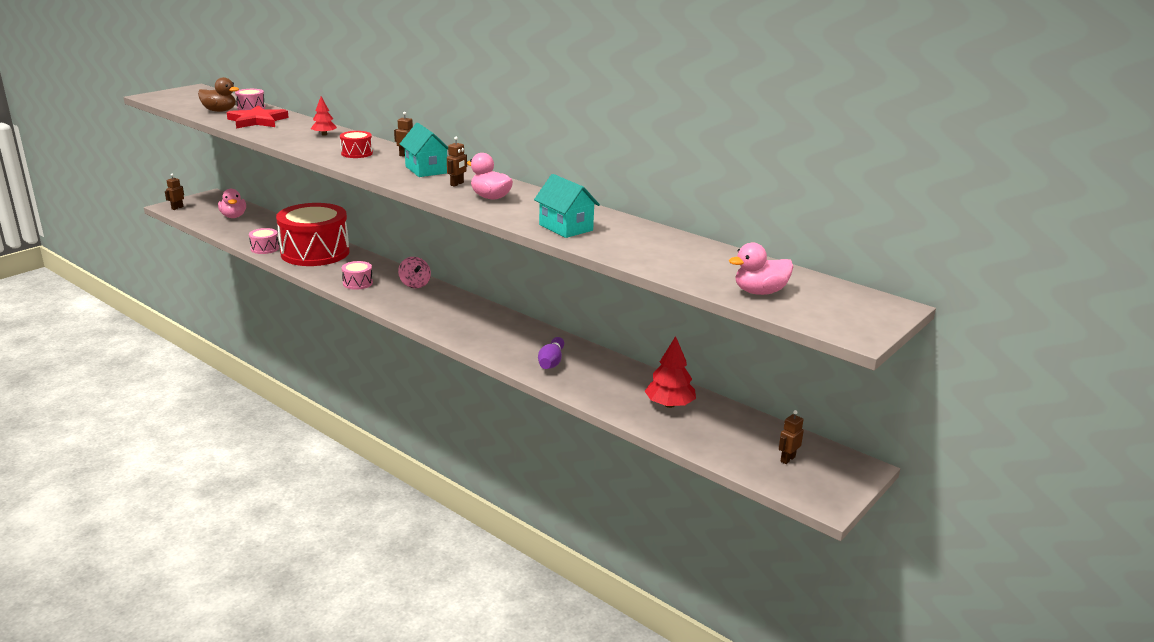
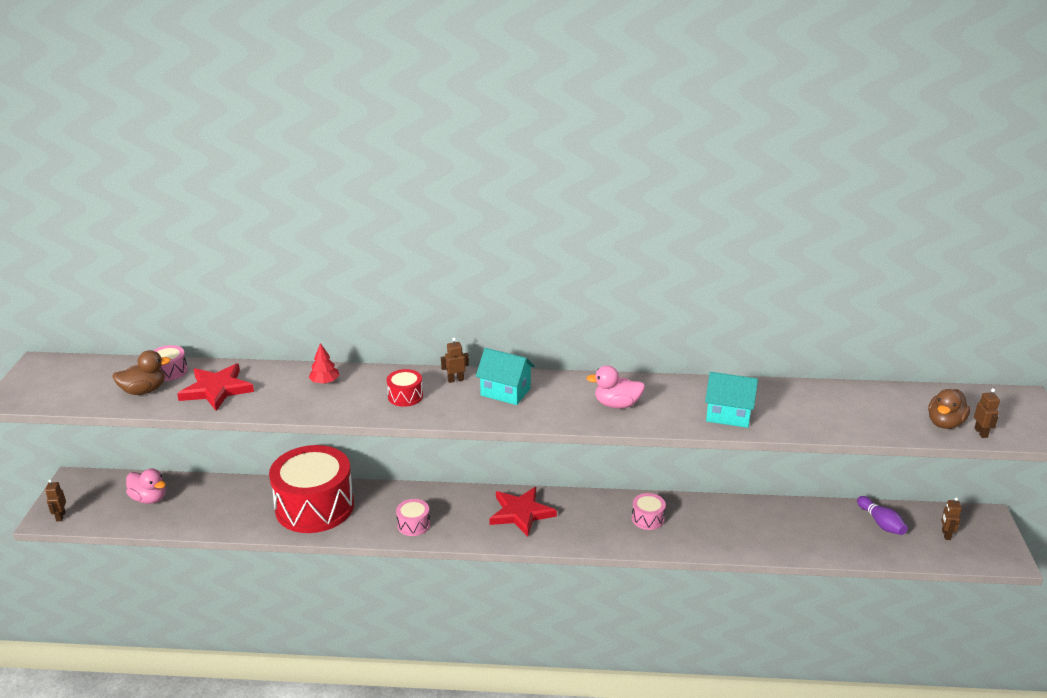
camera: 35 degrees left, 5 degrees up
(265, 248) = (254, 526): pink drum -> pink drum (648, 519)
(415, 284) = (466, 500): pink spinning top -> none
(439, 304) = (521, 513): none -> red star
(457, 184) = (562, 399): brown robot -> brown robot (981, 433)
(551, 362) = (691, 529): purple bowling pin -> purple bowling pin (881, 523)
(669, 404) = (821, 526): red tree -> none
(759, 292) = (945, 423): pink duck -> brown duck

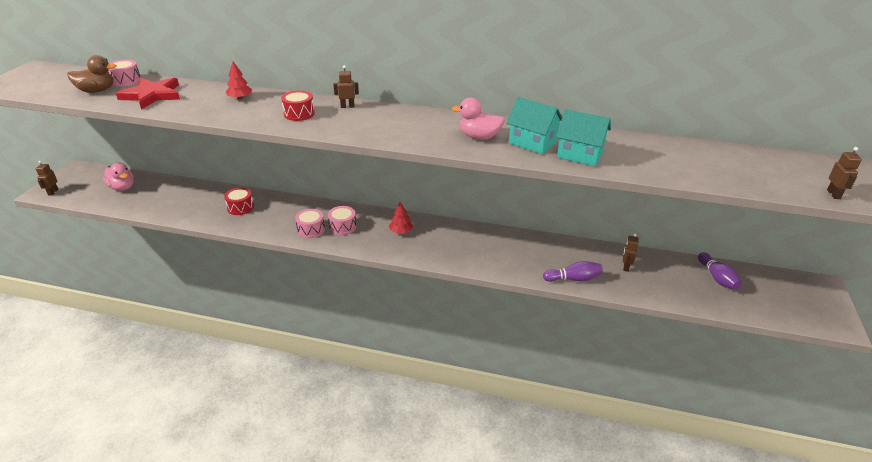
camera: 10 degrees right, 5 degrees up
(314, 506) = (240, 207): red drum -> red drum, size x0.41
(505, 392) = (385, 119): turquoise house -> turquoise house (532, 143)
(521, 513) = (401, 231): red star -> red tree
(648, 519) = (506, 248): pink drum -> pink drum (342, 227)
(731, 545) = (573, 279): none -> purple bowling pin
(945, 423) = (796, 182): brown duck -> none
(946, 535) = (778, 295): brown robot -> brown robot (626, 267)

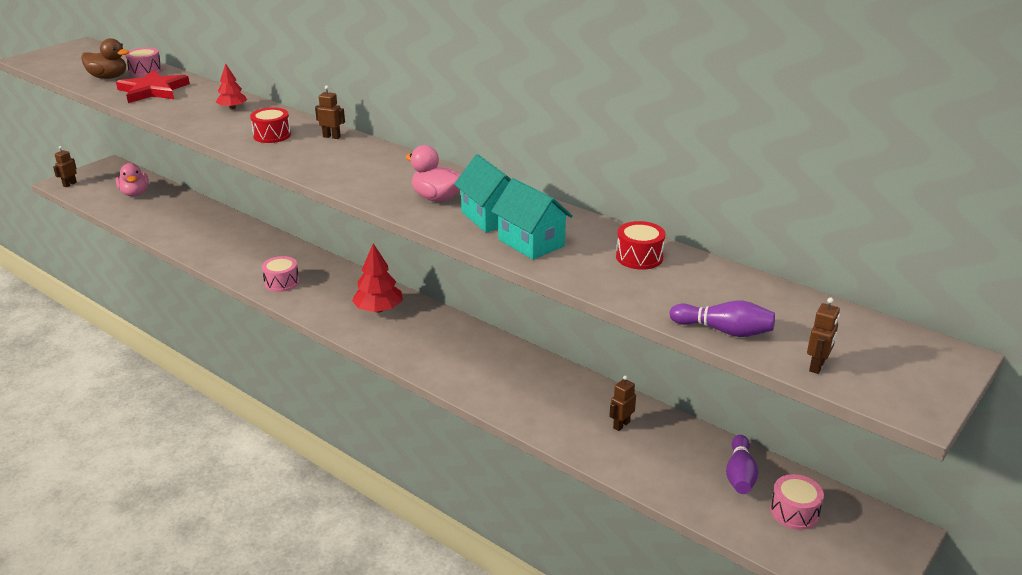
camera: 25 degrees right, 5 degrees down
(240, 207) = (230, 241): red drum -> red drum (639, 257)
(342, 227) = (318, 288): pink drum -> pink drum (794, 512)
(401, 231) = (378, 309): red tree -> red tree, size x1.59
(573, 279) = (536, 419): purple bowling pin -> purple bowling pin (724, 331)

